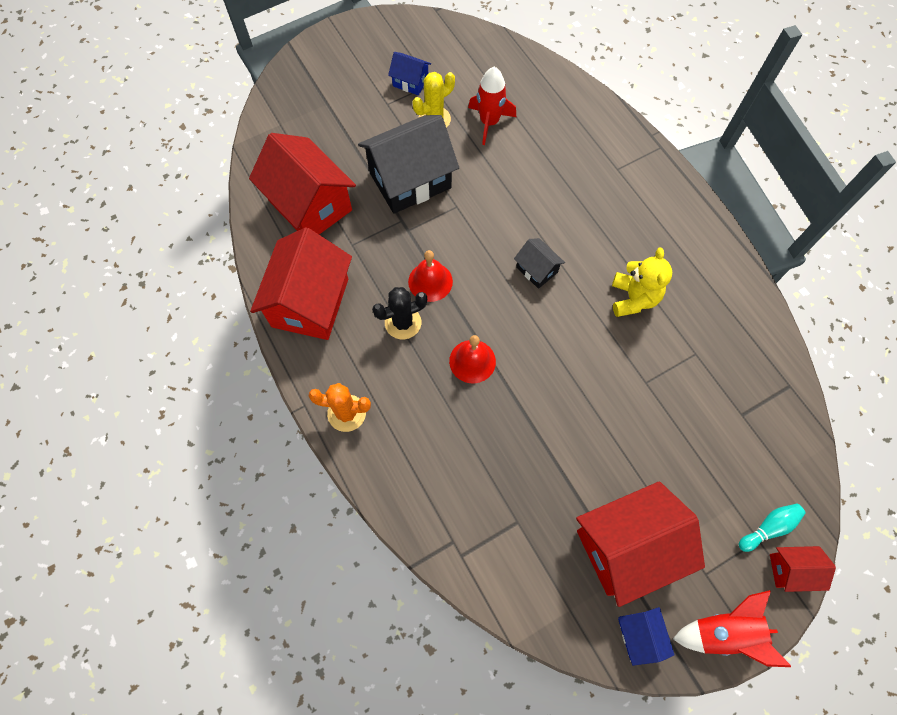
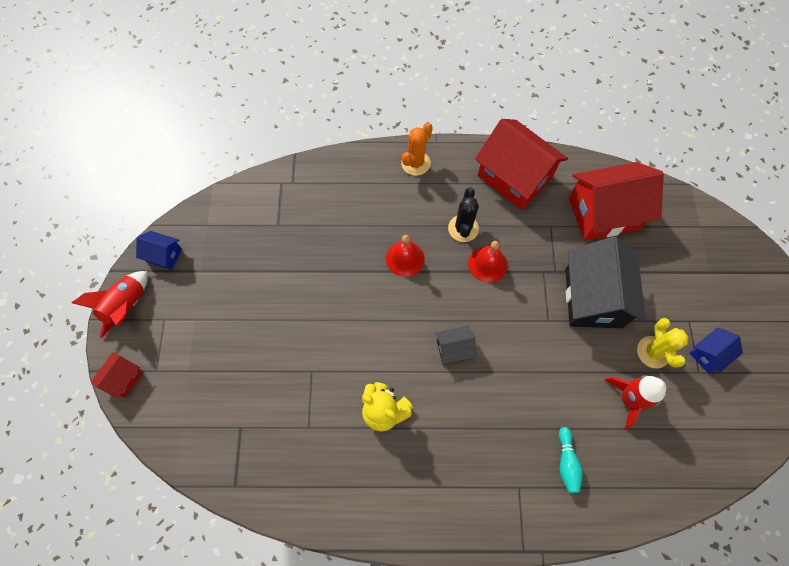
camera: 120 degrees right, 0 degrees up
(627, 547) = (216, 281): red house -> none
(768, 527) = (157, 384): turquoise bowling pin -> turquoise bowling pin (566, 462)

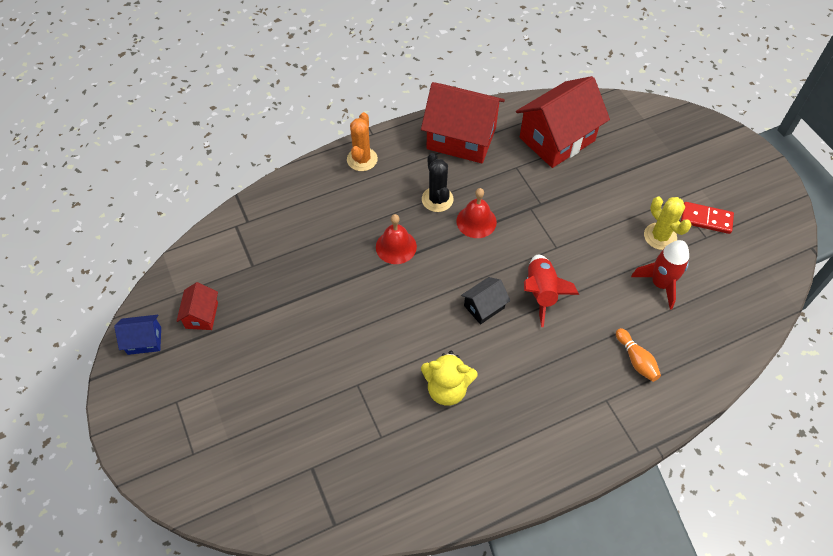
camera: 25 degrees left, 10 degrees down
(123, 378) = (160, 476): red house -> red house (202, 315)
(127, 306) = (128, 406): red rocket -> red rocket (541, 292)
(566, 462) = (636, 360): turquoise bowling pin -> orange bowling pin
(593, 298) = (585, 212): black house -> none
(708, 354) = (706, 219): blue house -> red domino

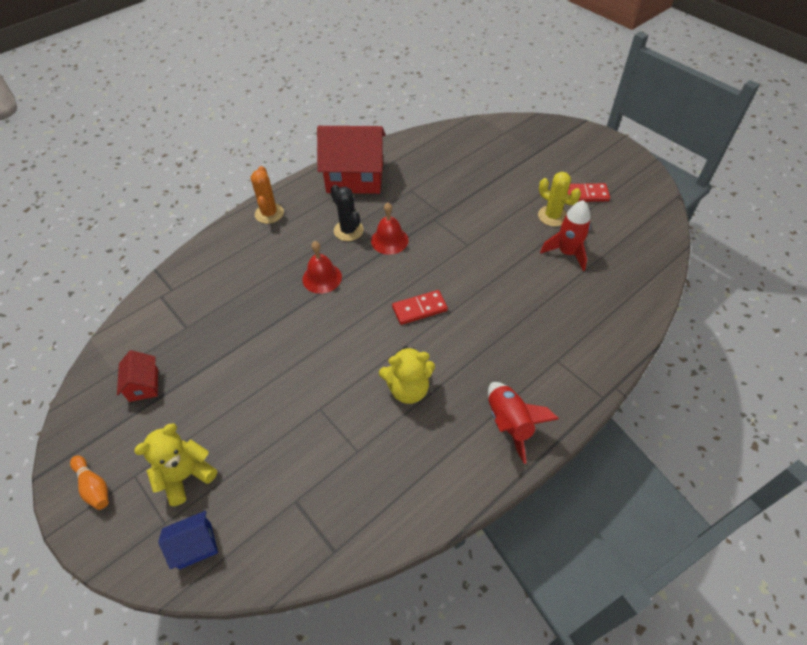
camera: 15 degrees left, 5 degrees down
(144, 340) = (87, 424): blue house -> blue house (195, 545)
(221, 415) = (186, 476): none -> yellow teddy bear
(484, 307) = (419, 309): black house -> red domino
(541, 292) = (467, 284): red rocket -> red rocket (509, 423)
(557, 139) = (438, 161): red house -> none
(636, 360) = (570, 319): orange bowling pin -> orange bowling pin (94, 487)

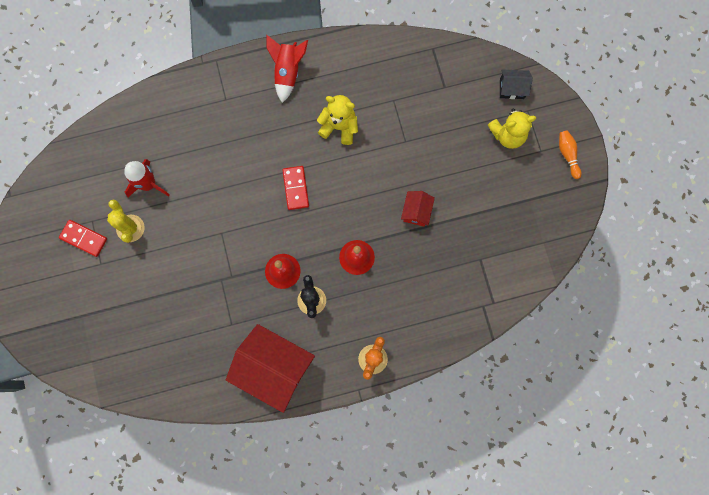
camera: 155 degrees left, 25 degrees up
(143, 385) = (522, 219): red house -> red house (416, 212)
(195, 545) = (512, 88): blue house -> black house
(419, 309) = (296, 188): red domino -> red domino turned 75 degrees clockwise

